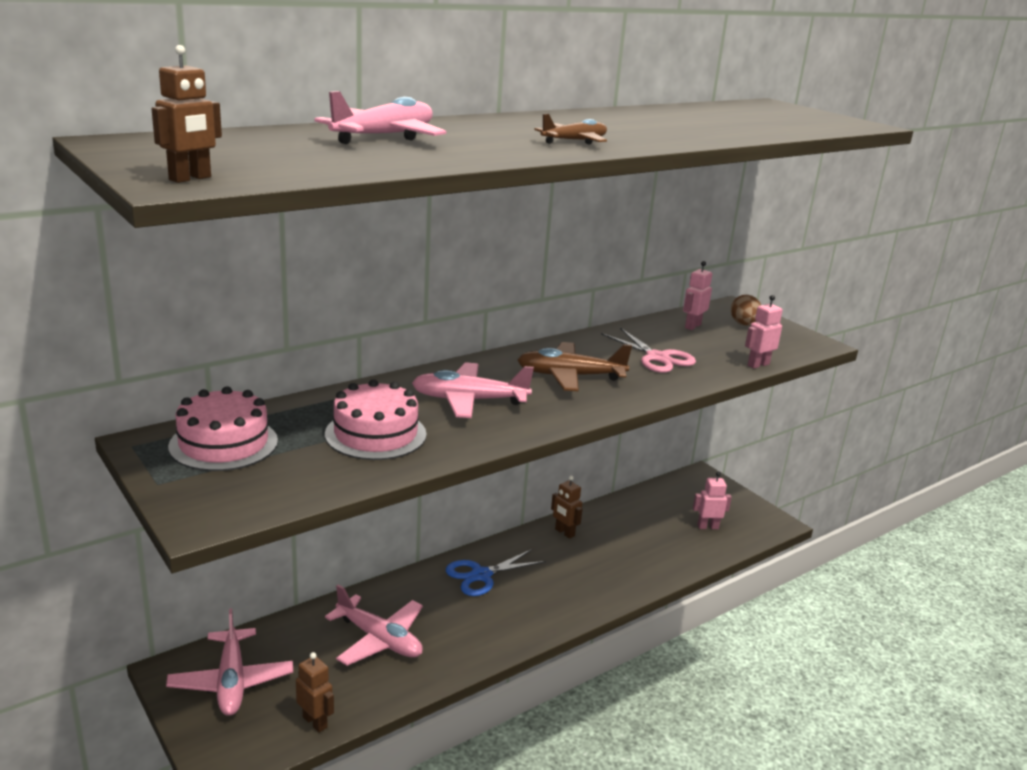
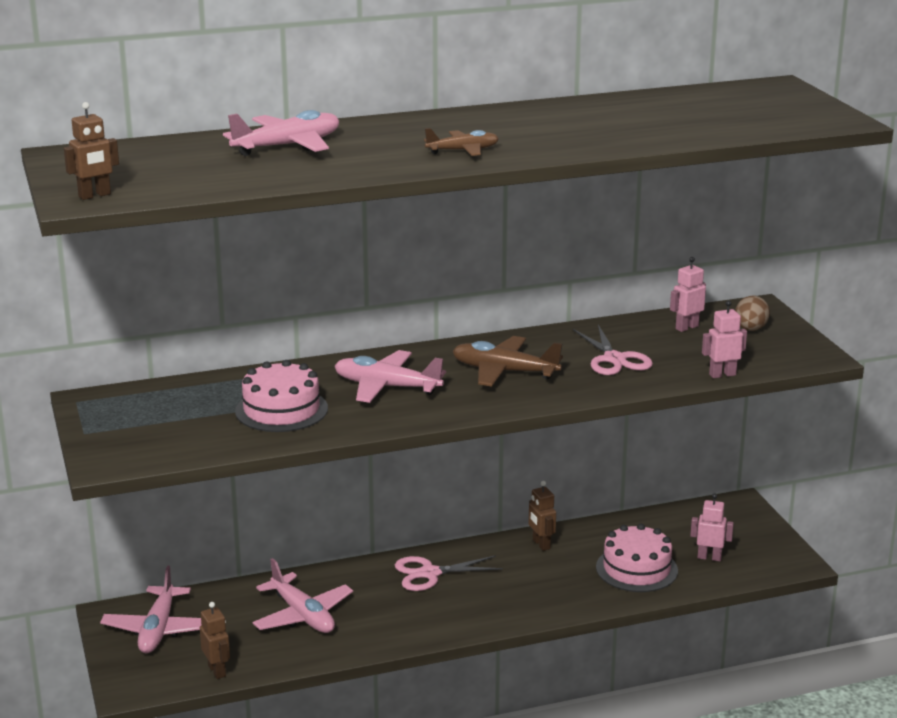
camera: 20 degrees right, 0 degrees up
(223, 443) = (149, 406): pink cake -> pink cake (636, 569)
(481, 575) = (429, 573): blue scissors -> pink scissors

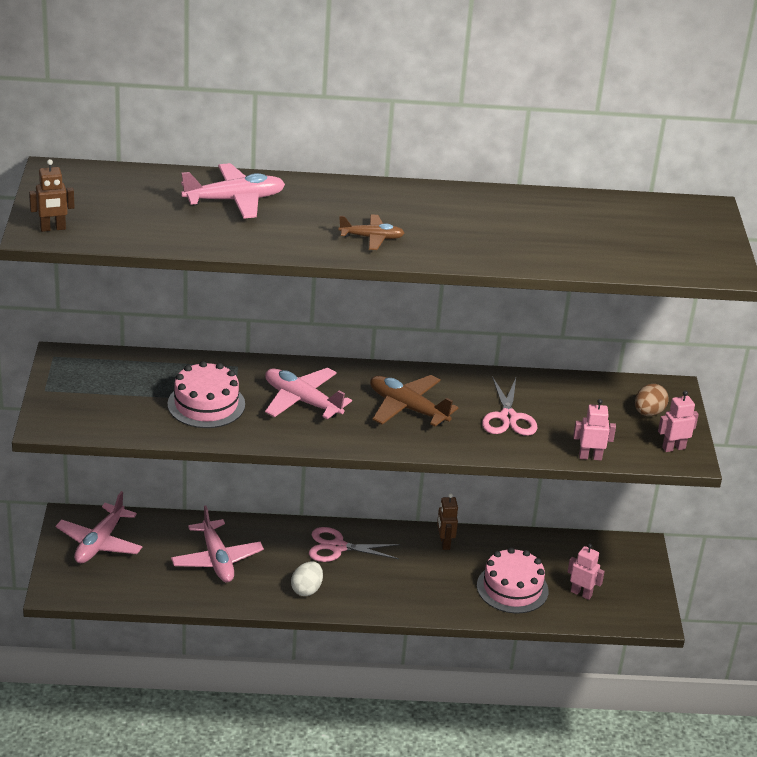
camera: 15 degrees right, 10 degrees up
(217, 671) = (128, 592): brown robot -> none
(419, 620) = (306, 589): none -> white egg
(686, 327) = (593, 397): pink robot -> pink robot (673, 448)

